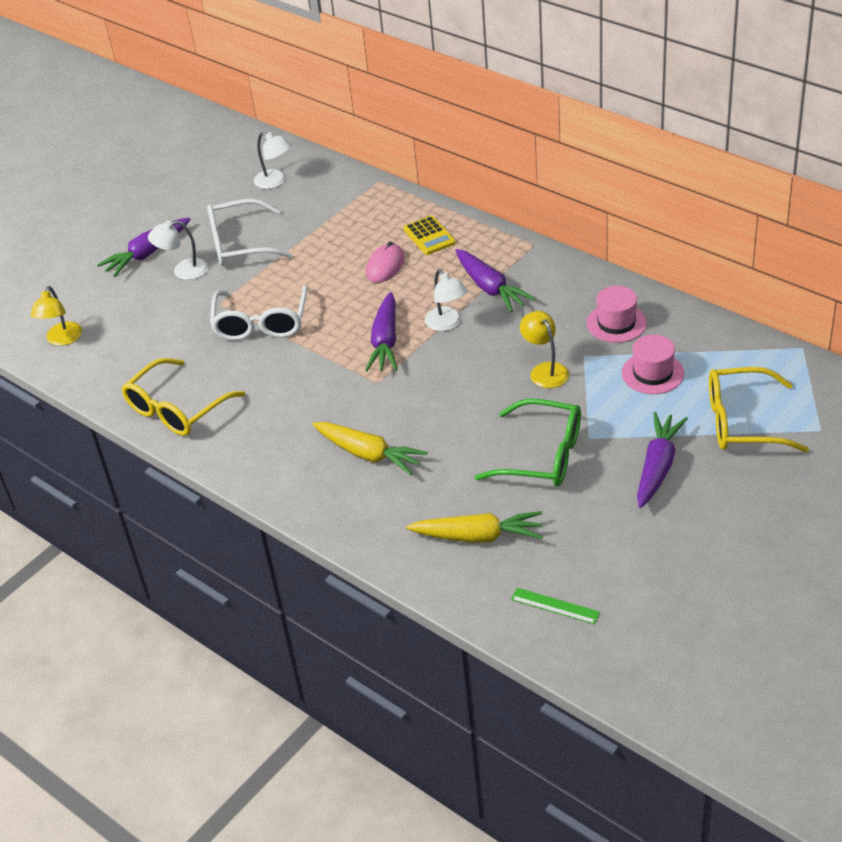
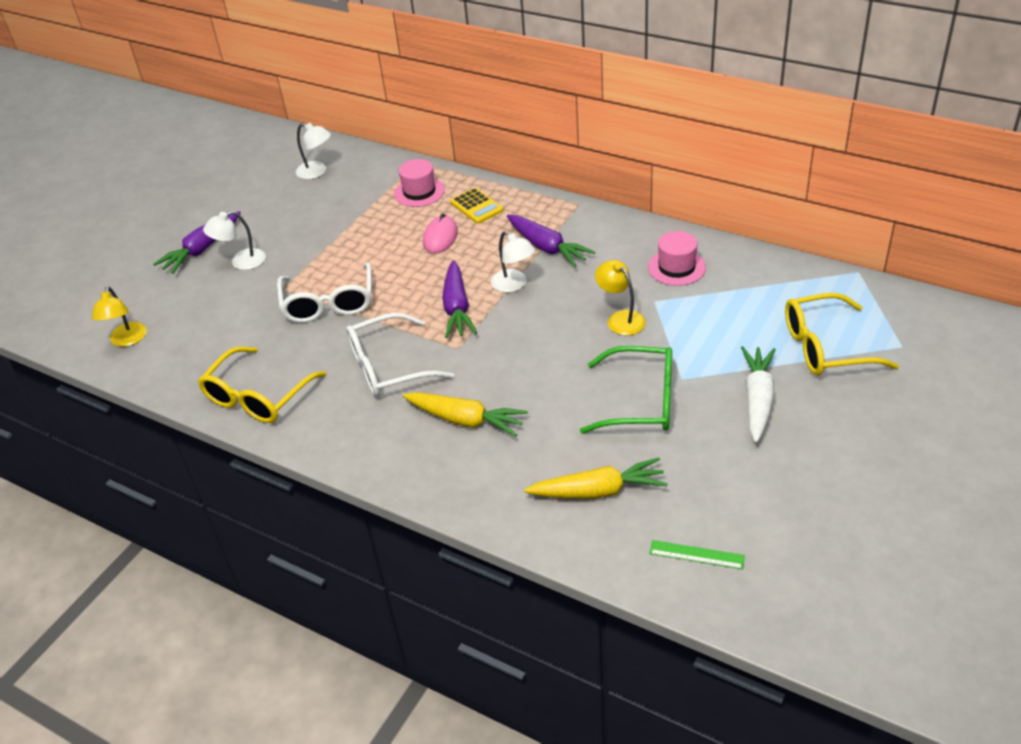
camera: 10 degrees left, 0 degrees up
(239, 244) = (292, 232): white glasses -> white glasses (388, 367)
(652, 373) = (725, 310): pink hat -> pink hat (419, 192)
(658, 466) = (758, 399): purple carrot -> white carrot

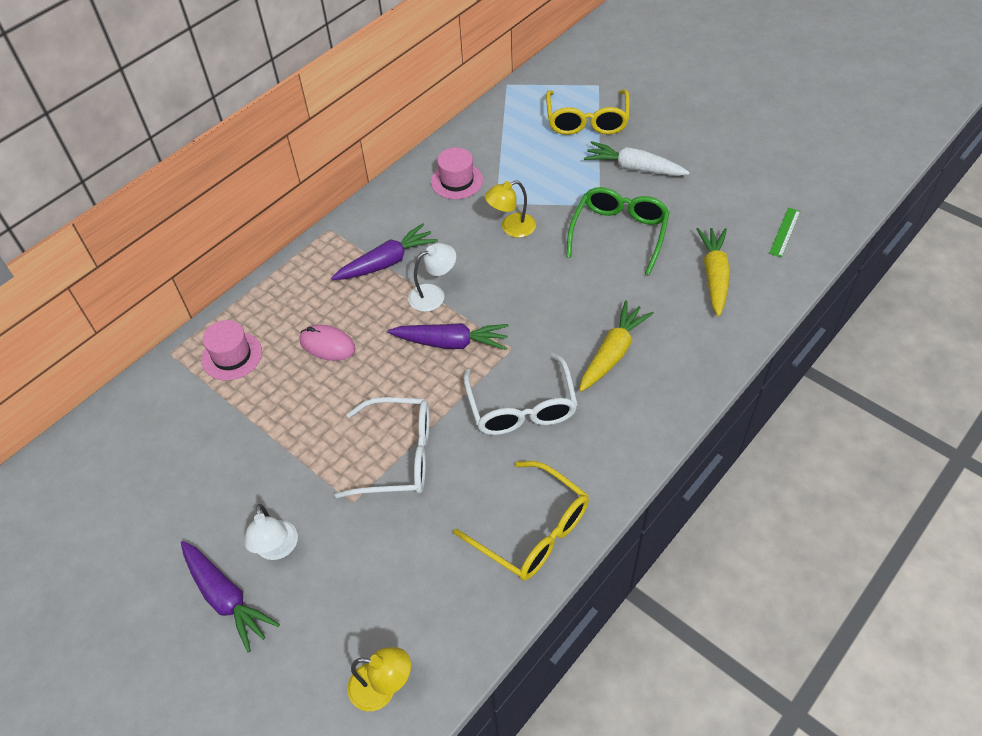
camera: 80 degrees left, 10 degrees up
(317, 172) = (126, 457): white lamp -> none
(476, 206) = (288, 308): yellow calculator -> none

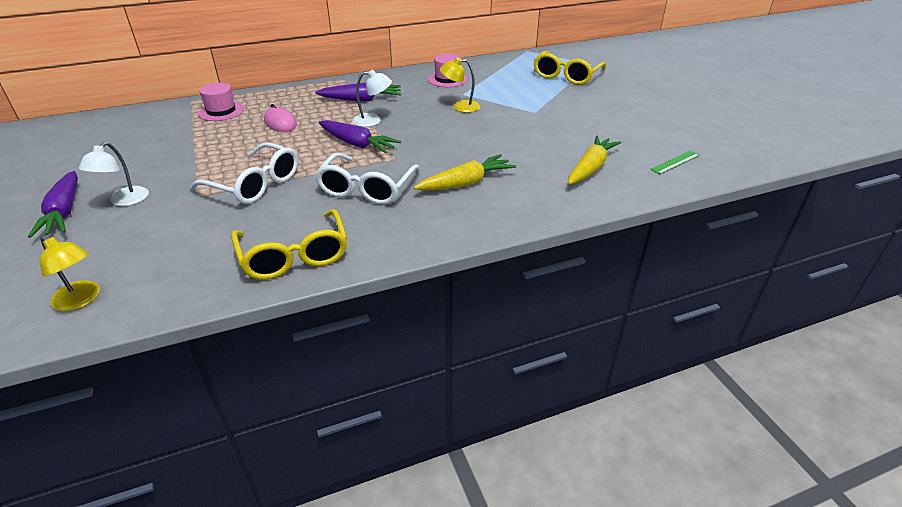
camera: 25 degrees right, 15 degrees down
(619, 233) = (536, 128): green glasses -> none
(634, 168) = (579, 103): white carrot -> none

